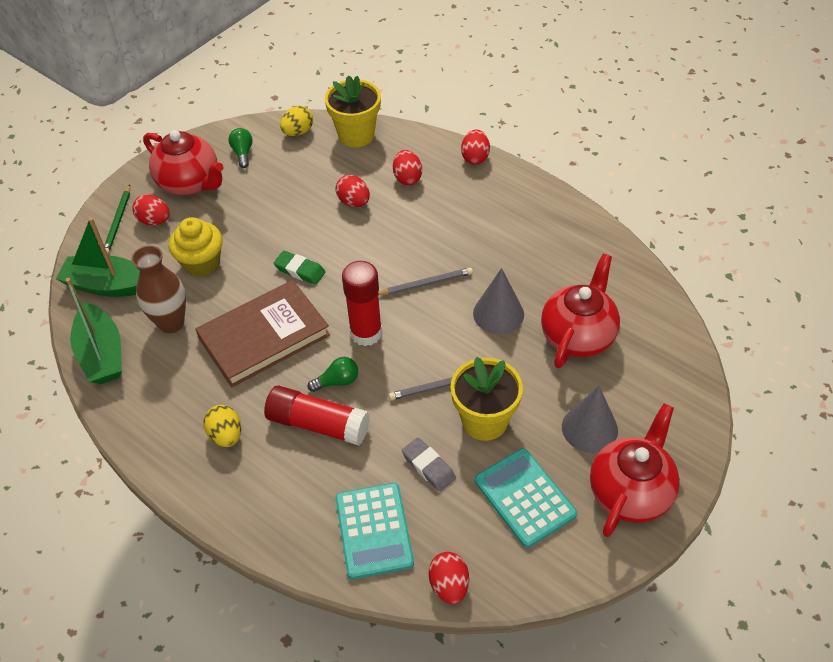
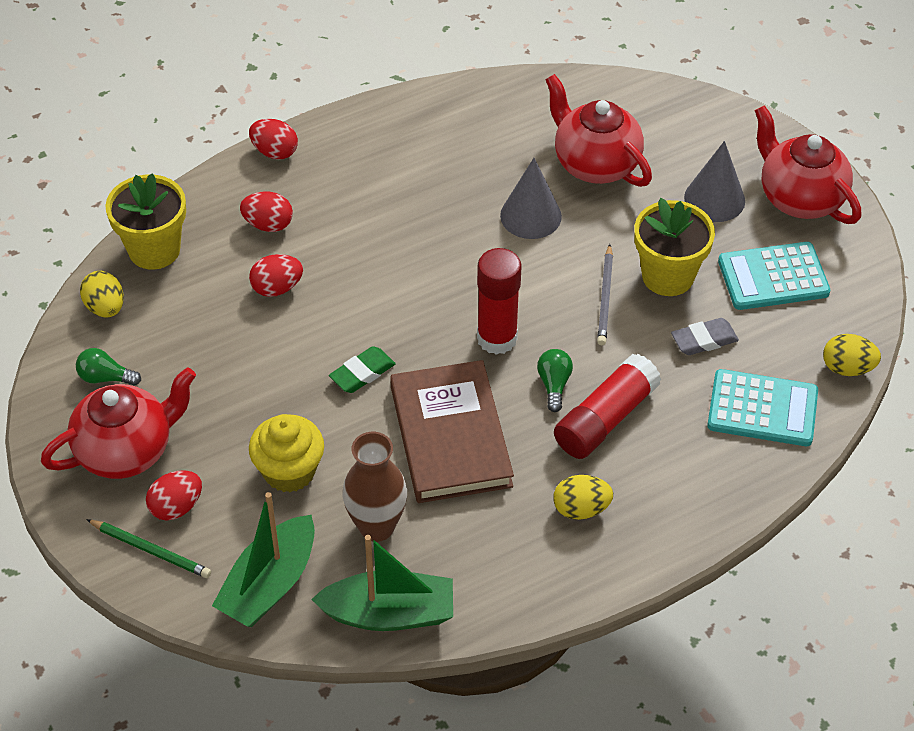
camera: 70 degrees left, 0 degrees up
(426, 284) = (452, 262): grey pencil -> none
(449, 585) = (847, 368): red egg -> yellow egg

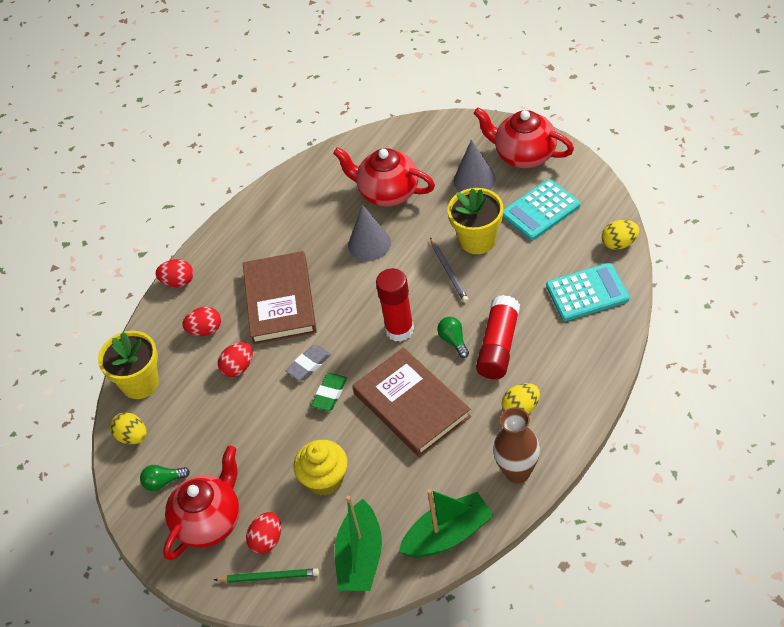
camera: 20 degrees left, 0 degrees up
(376, 526) = (403, 485): brown vase -> brown vase (517, 472)
(378, 233) = (280, 301): none -> brown book
(704, 340) = (525, 268): grey eraser -> grey eraser (309, 365)

